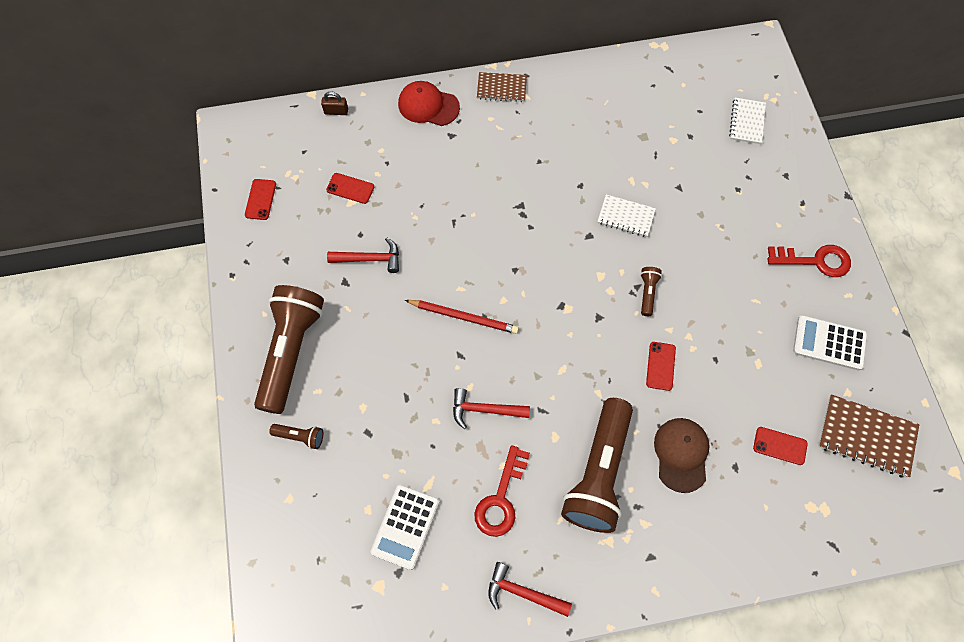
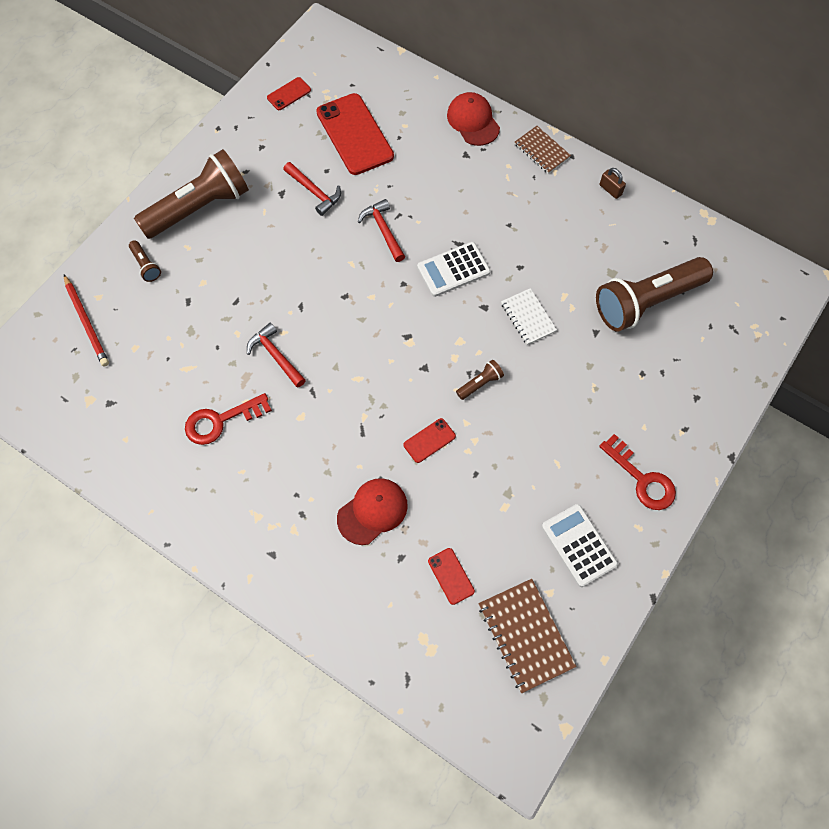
camera: 45 degrees right, 0 degrees up
(336, 111) = (404, 74): brown padlock -> brown padlock (610, 190)
(350, 188) = (354, 134): red phone -> red phone, size x2.15
(405, 526) = (144, 380): white calculator -> white calculator (453, 270)
(464, 317) = (332, 284): red pencil -> red pencil (87, 322)
(523, 593) = (166, 491): red hammer -> red hammer (383, 230)
(598, 473) = (302, 467): brown flashlight -> brown flashlight (646, 302)
(681, 454) = (372, 511): brown cap -> red cap
(747, 122) = (712, 331): white notebook -> none

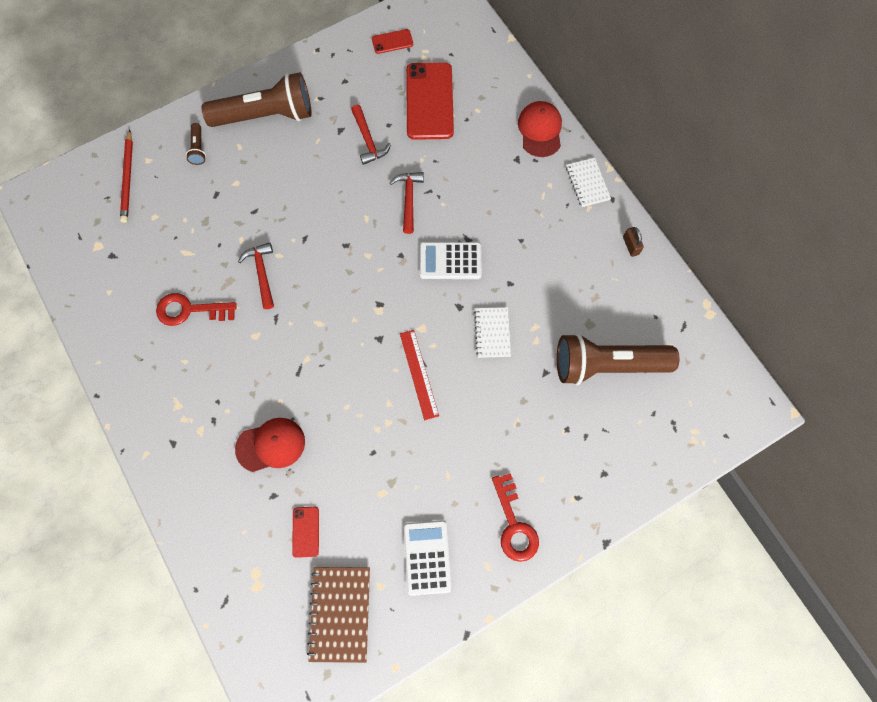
camera: 25 degrees right, 5 degrees up
(429, 440) = (349, 405): red phone -> none
(480, 383) = (419, 374): brown flashlight -> red ruler
(542, 151) = (587, 183): brown notebook -> white notebook

